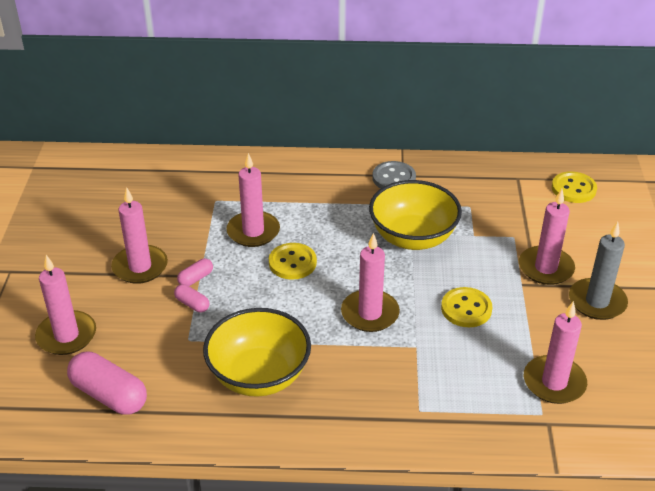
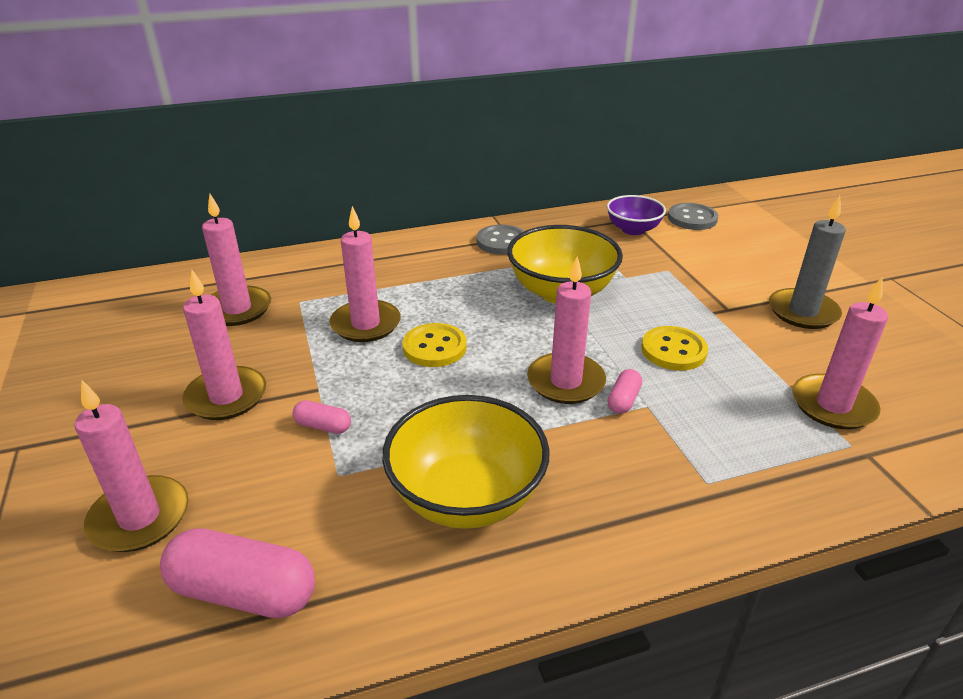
camera: 20 degrees left, 5 degrees down
(196, 278) = (314, 393): pink capsule -> pink capsule (623, 400)
(512, 189) = (633, 229): none -> purple bowl
(545, 268) = (724, 292): pink candle -> pink candle (237, 309)
(573, 189) = (692, 218): yellow button -> grey button

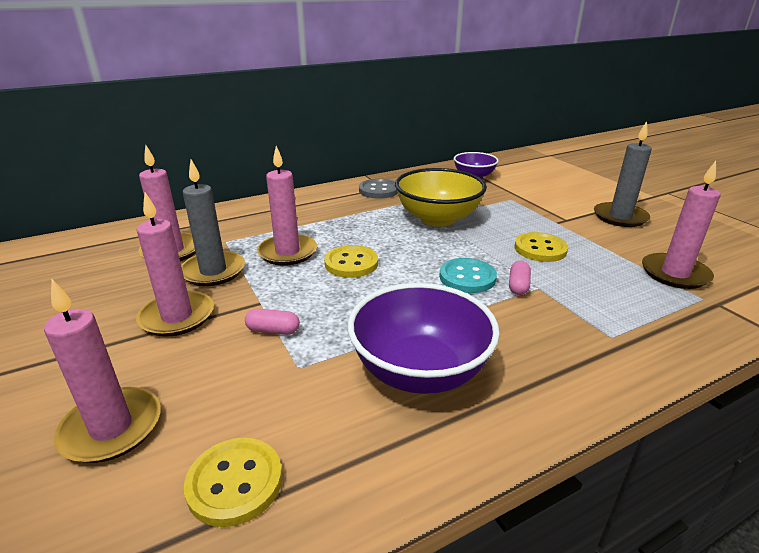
camera: 10 degrees left, 5 degrees down
(243, 592) = (235, 482): pink capsule -> yellow button
(277, 342) = (213, 271): none -> grey candle
(466, 496) = (420, 371): yellow bowl -> purple bowl
(565, 382) = (467, 277): pink candle -> turquoise button
(692, 218) = (513, 167): grey button -> none

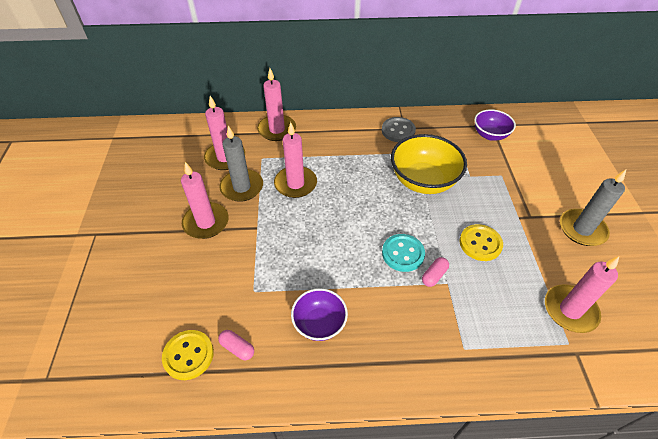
camera: 25 degrees right, 20 degrees up
(111, 428) = (147, 295): pink candle -> pink candle (277, 130)
(273, 330) = (253, 255): pink capsule -> pink capsule (237, 348)
(351, 263) = (331, 210): yellow button -> none
(420, 371) = (319, 323): purple bowl -> purple bowl, size x0.60

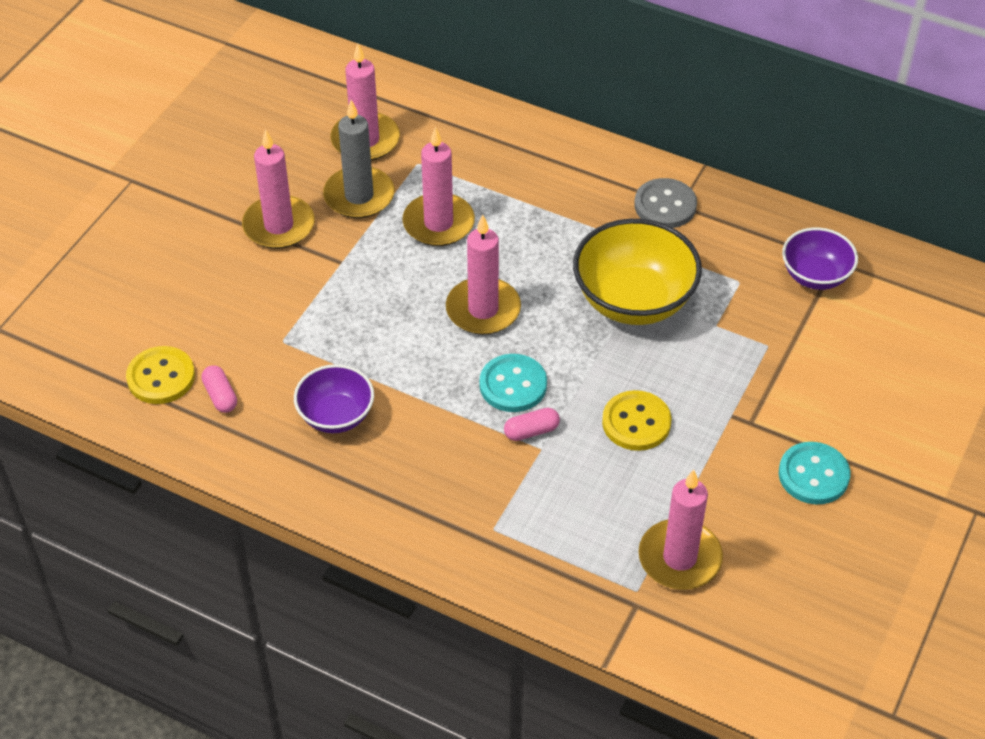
camera: 30 degrees right, 0 degrees up
(277, 130) = (473, 126): pink candle -> pink candle (483, 309)
(582, 229) = (813, 475): grey candle -> turquoise button

